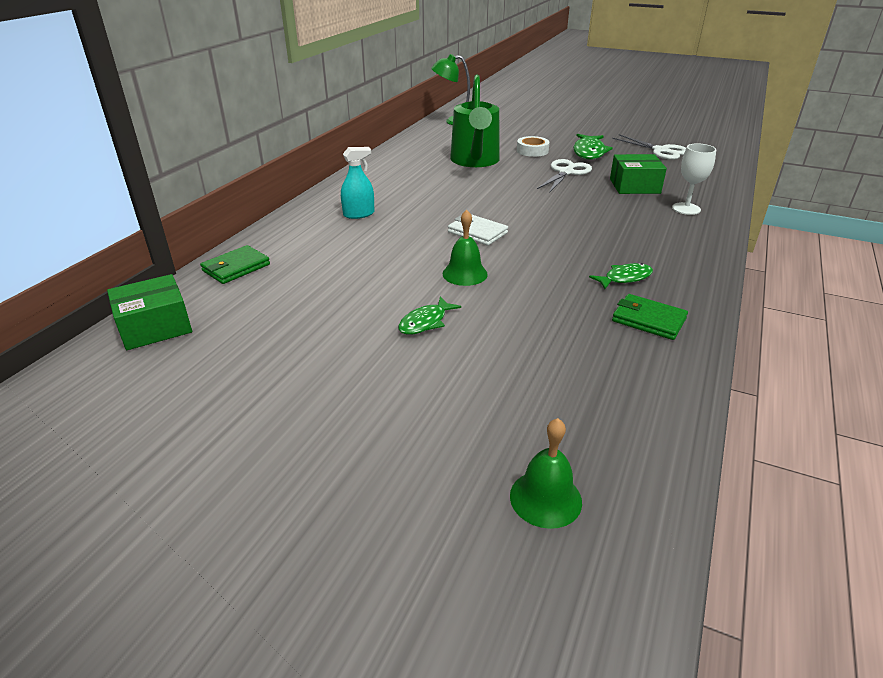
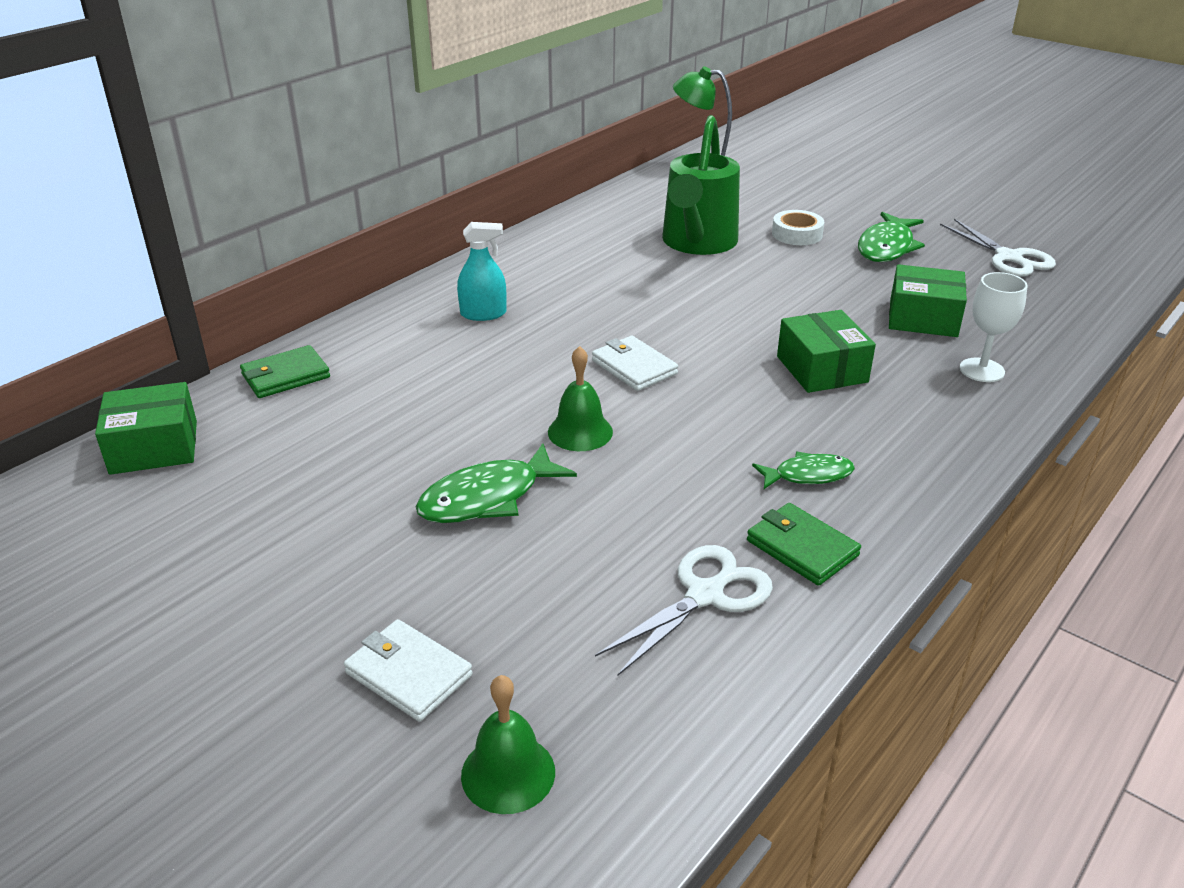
camera: 15 degrees right, 0 degrees up
(425, 322) = (488, 498): green fish -> green fish, size x1.59
(434, 445) = (408, 674): none -> white wallet
(566, 172) = (827, 280): white scissors -> white scissors (705, 595)
(594, 219) = (822, 369): none -> green box

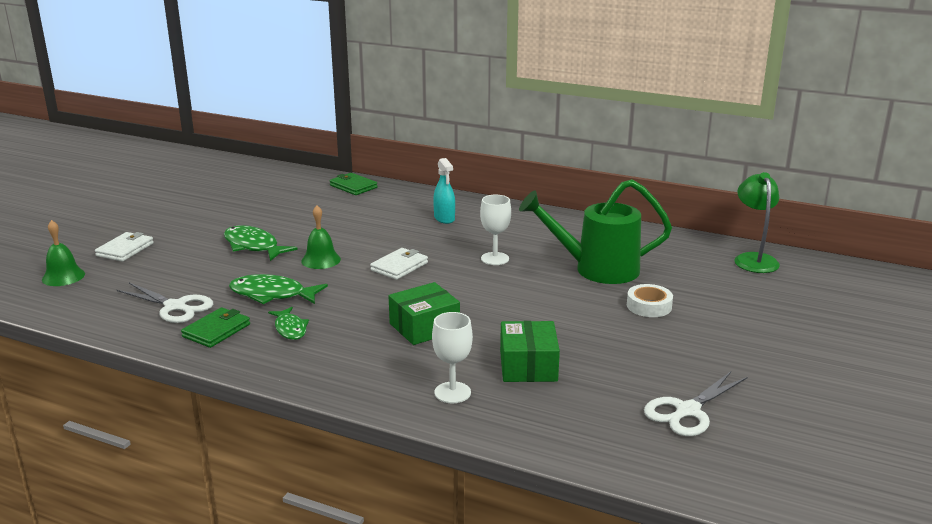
camera: 75 degrees right, 10 degrees down
(154, 447) = (283, 175): green box -> none
(640, 297) = (495, 259): none -> white goblet
(887, 247) = (657, 347): green fish -> green fish (272, 295)

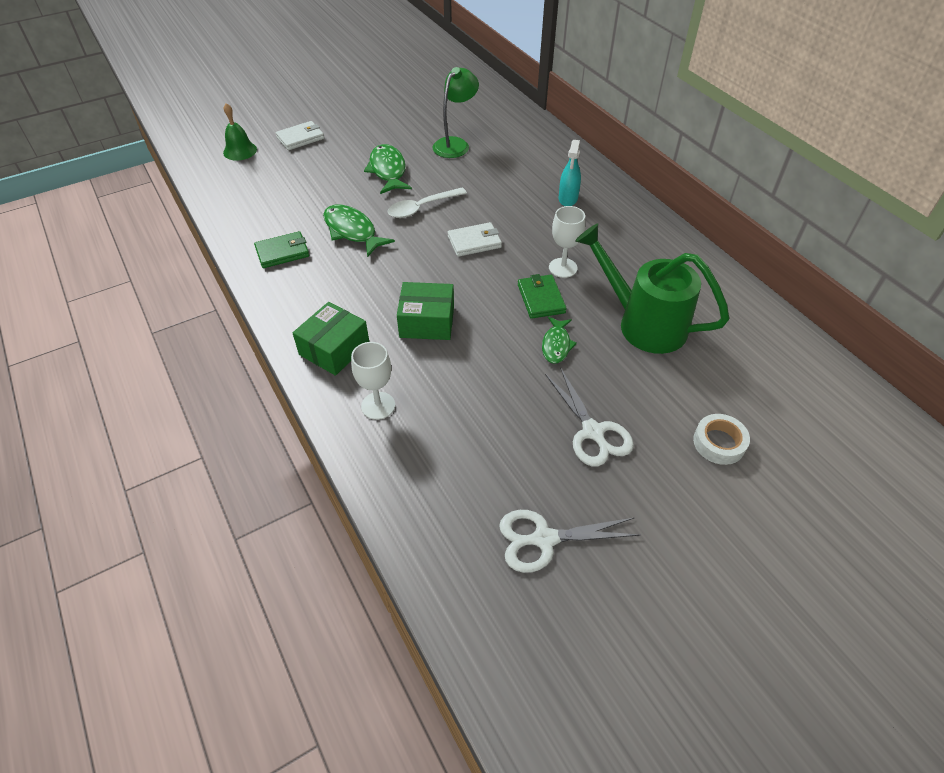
camera: 35 degrees right, 25 degrees up
(175, 307) = (279, 214): white scissors -> white scissors (593, 432)
(290, 329) = (331, 274): green fish -> green fish (556, 345)
(321, 260) = (422, 208): green bell -> white spoon
(353, 186) = (528, 128): green wallet -> green wallet (541, 299)
(528, 366) = (464, 409): green box -> green box (334, 349)
(649, 306) = (644, 394): white tape -> white tape (719, 443)
(753, 259) = (825, 385): green lamp -> green lamp (455, 144)

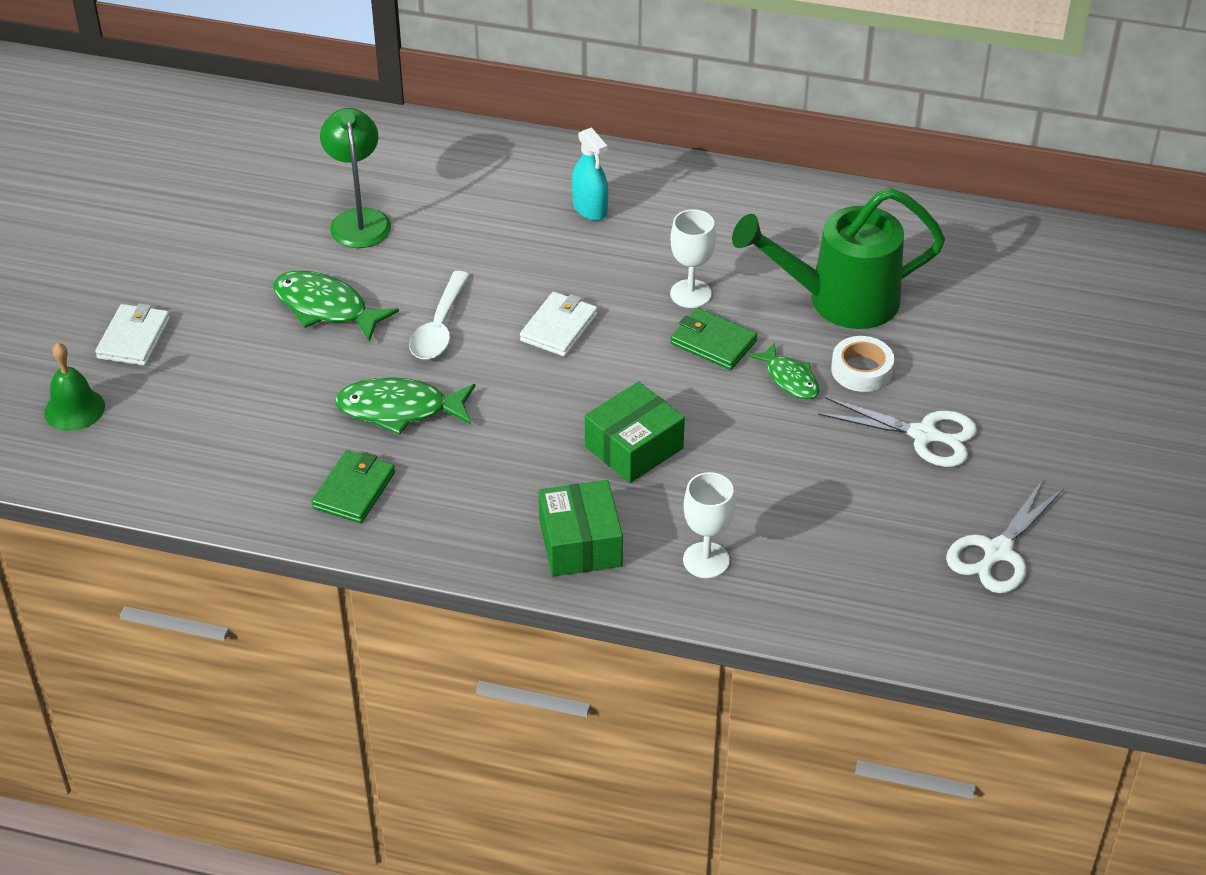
camera: 45 degrees left, 5 degrees down
(719, 443) = (1031, 367): white tape -> white tape (861, 370)

